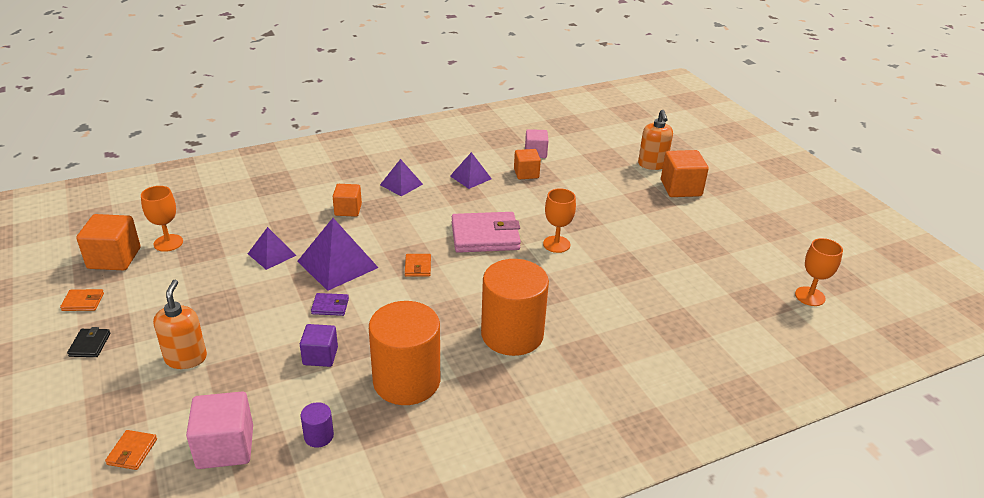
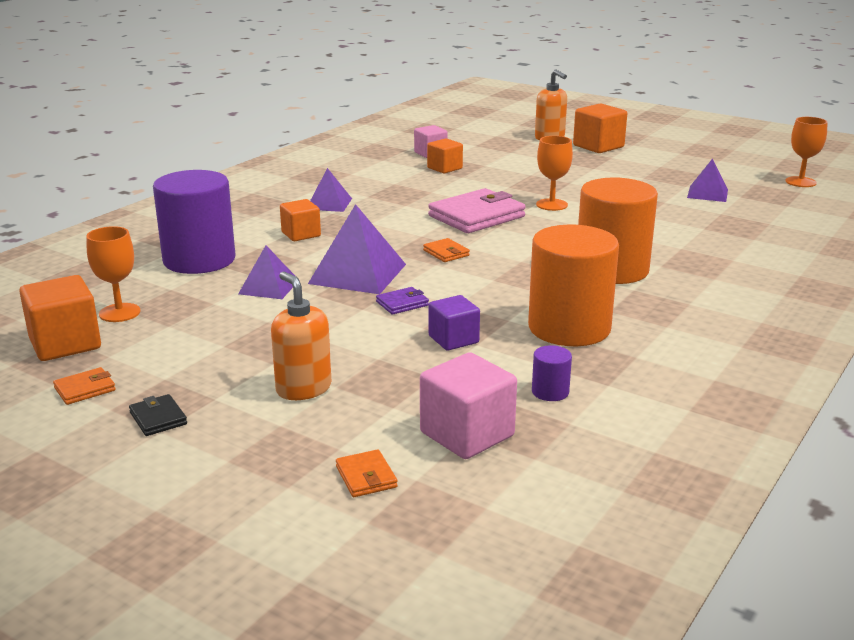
camera: 30 degrees left, 10 degrees down
(261, 211) = (199, 260): none -> purple cylinder
(470, 177) = (394, 183): purple pyramid -> purple pyramid (707, 193)

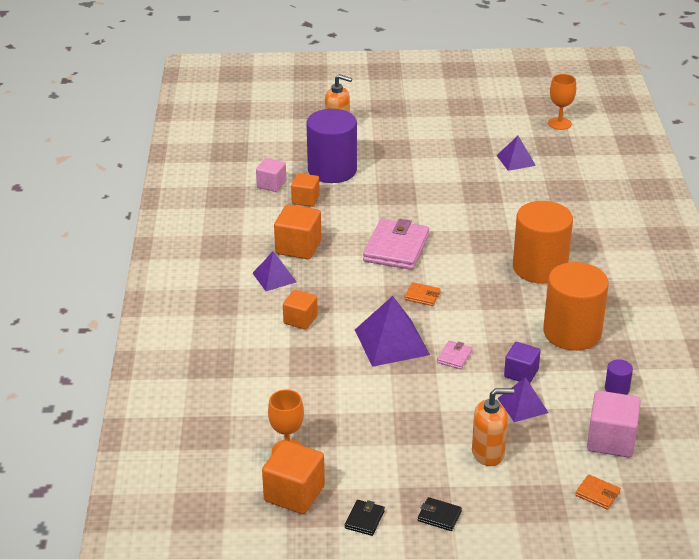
camera: 35 degrees left, 10 degrees up
(85, 389) = (364, 519): orange wallet -> black wallet
(199, 260) = (266, 378): purple cylinder -> purple cylinder (332, 170)
(269, 287) = (351, 381): purple pyramid -> purple pyramid (522, 405)
(303, 389) = (488, 453): orange soap dispenser -> orange soap dispenser turned 150 degrees clockwise
(402, 303) = (454, 357): purple wallet -> pink wallet
(551, 205) = (430, 214): orange goblet -> none
(598, 146) = (385, 128): orange cube -> orange cube (298, 247)

